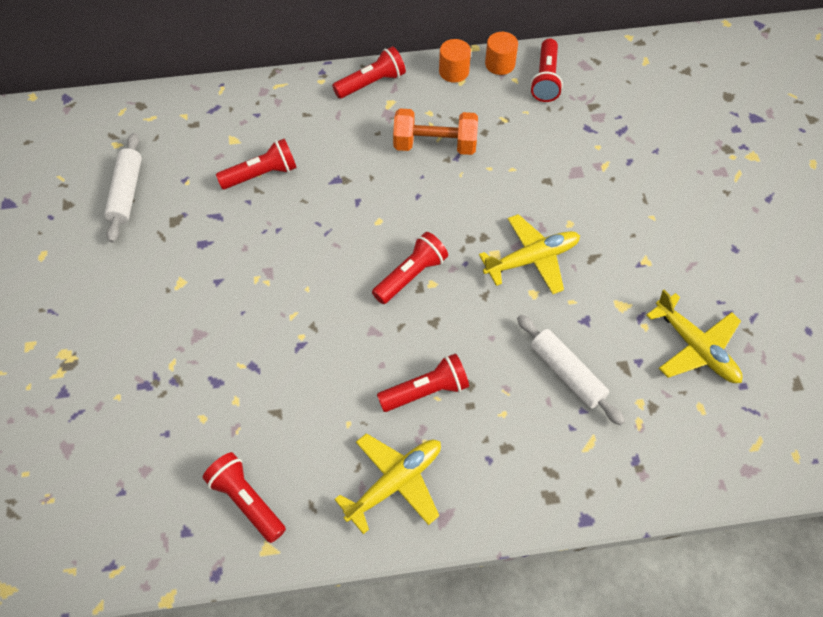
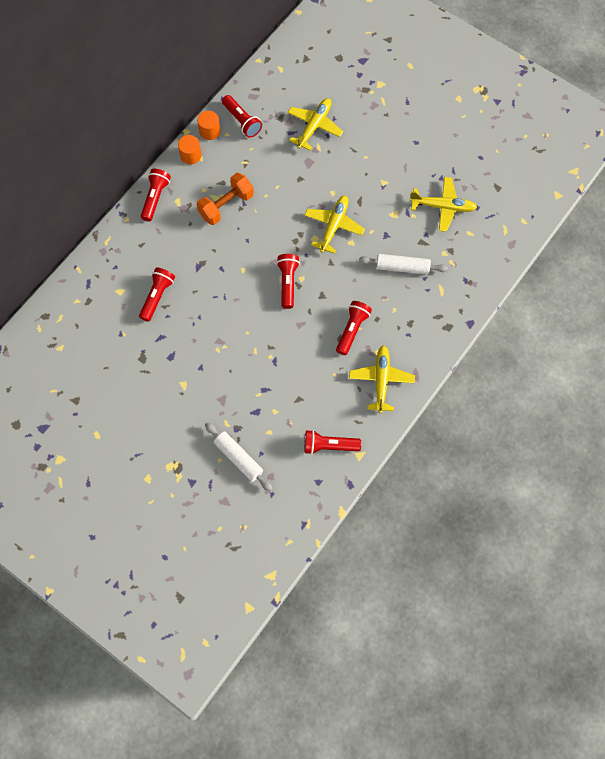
camera: 45 degrees left, 10 degrees up
(126, 193) = (99, 367): white rolling pin -> white rolling pin (238, 458)
(623, 142) = (314, 126): none -> yellow plane

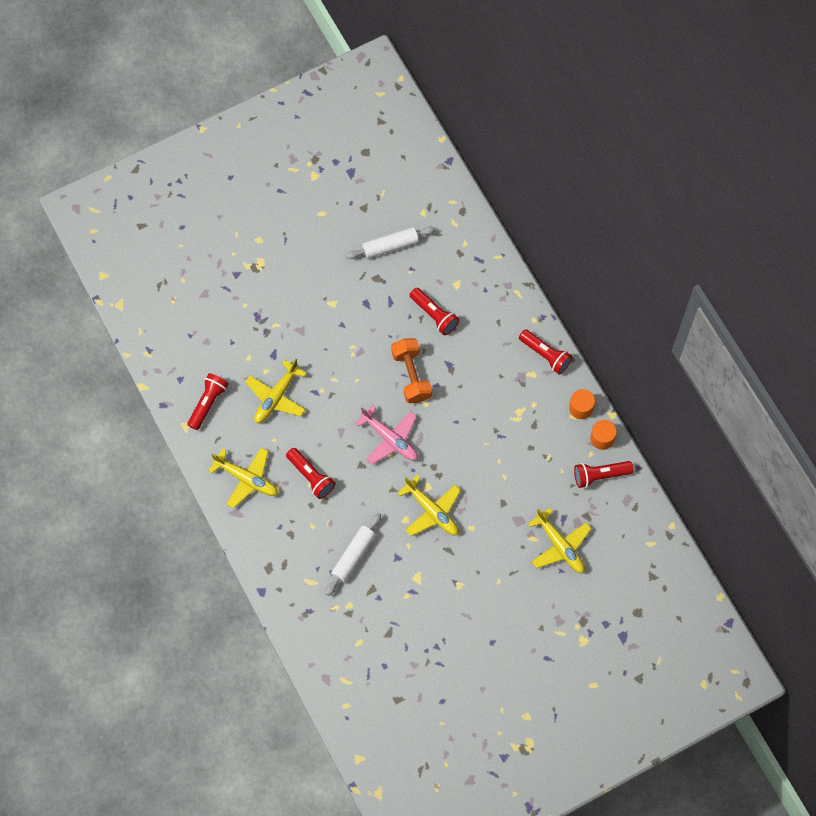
camera: 115 degrees right, 0 degrees up
(226, 205) = (505, 418): orange dumbbell -> orange dumbbell (411, 376)
(238, 458) = (237, 321): white rolling pin -> white rolling pin (390, 246)
(287, 283) = (390, 439): red flashlight -> pink plane
(443, 207) = (401, 631): yellow plane -> yellow plane (276, 397)

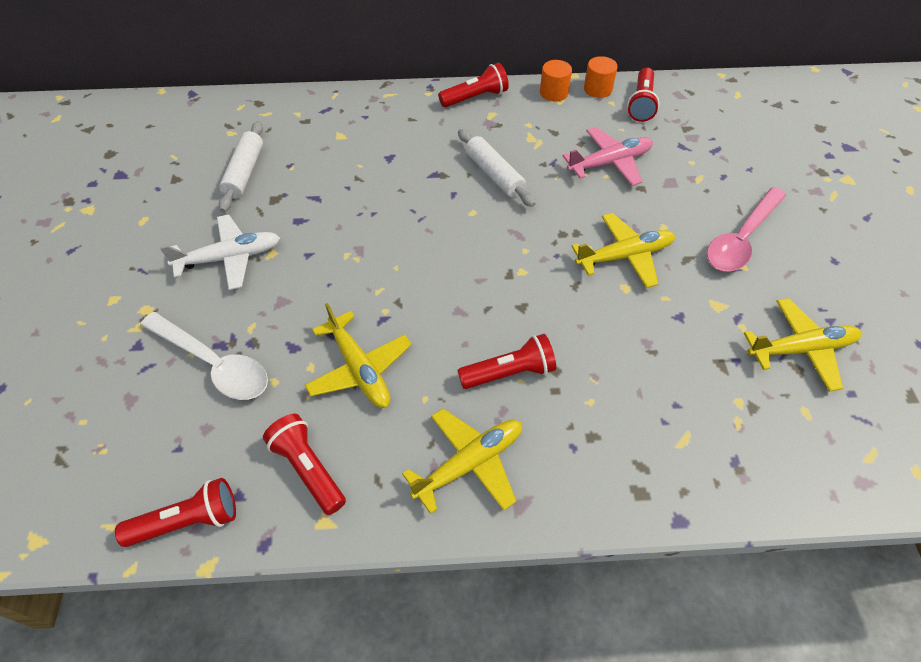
camera: 65 degrees left, 15 degrees down
(244, 321) = (214, 364): none -> white spoon
(317, 282) = (230, 258): none -> white plane
(353, 556) = (659, 367): white rolling pin -> white rolling pin (494, 174)
(390, 439) = (501, 262): pink plane -> pink plane (610, 163)
(411, 376) = (426, 212): orange dumbbell -> none
(434, 315) = (363, 165): red flashlight -> red flashlight (188, 521)
(483, 579) = (741, 239): none -> pink spoon
(560, 546) = (717, 159): yellow plane -> yellow plane (801, 349)

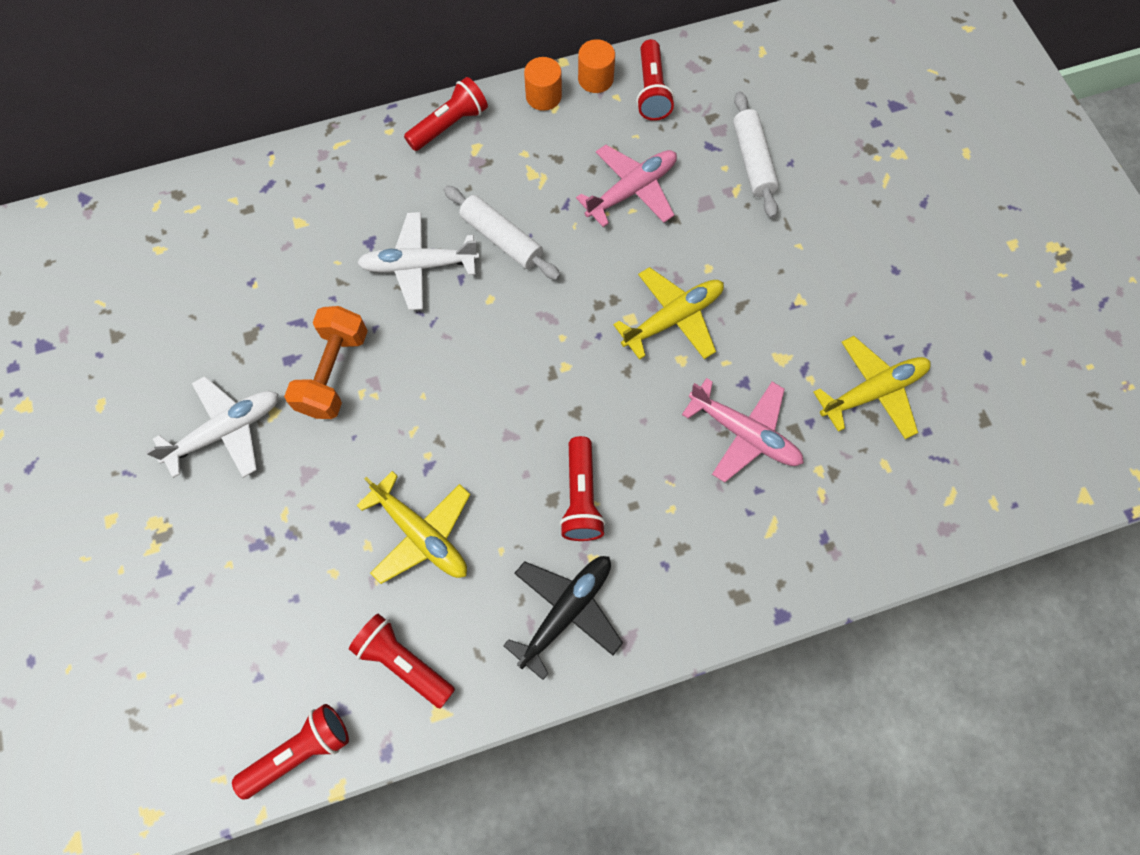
camera: 15 degrees left, 15 degrees up
(214, 364) = (260, 570): white spoon -> none
(244, 173) = (199, 306): white rolling pin -> white rolling pin (752, 161)
(330, 236) = (334, 373): none -> orange dumbbell
(422, 179) = (418, 266): none -> white plane
(470, 463) = (566, 611): yellow plane -> black plane
(509, 372) = (581, 497): red flashlight -> red flashlight turned 120 degrees clockwise
(672, 356) = (744, 434): none -> pink plane
(741, 239) = (794, 265): pink spoon -> none

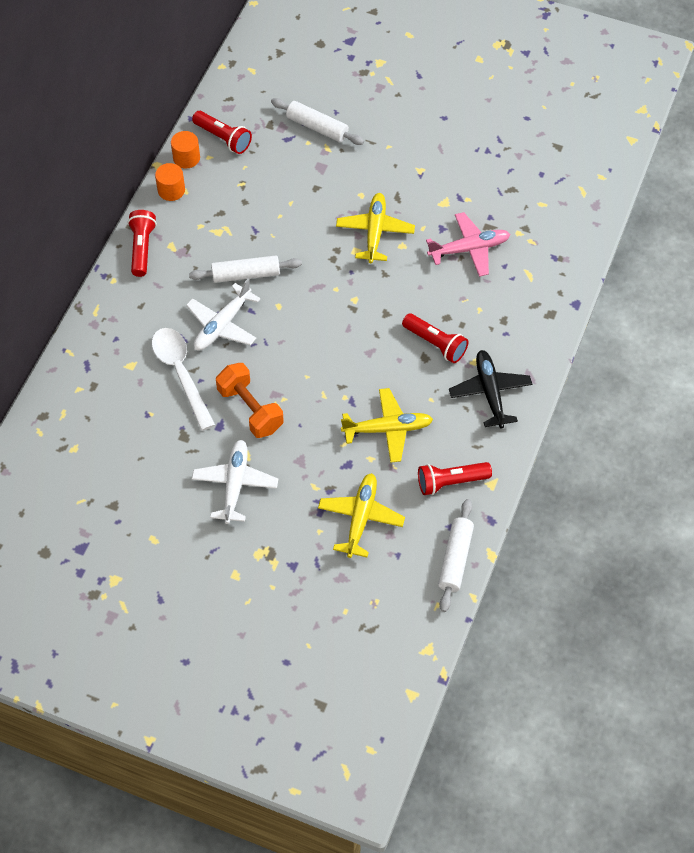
camera: 50 degrees left, 10 degrees down
(300, 751) = (455, 559): red flashlight -> white rolling pin
(326, 274) = (181, 373): none -> white spoon
(632, 190) = (278, 193): pink plane -> none
(873, 391) = (499, 179): yellow plane -> yellow plane (361, 518)

